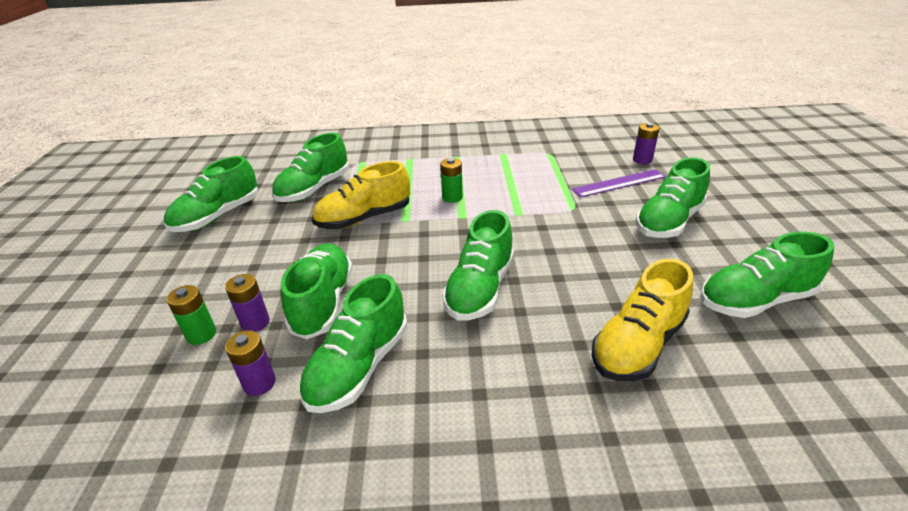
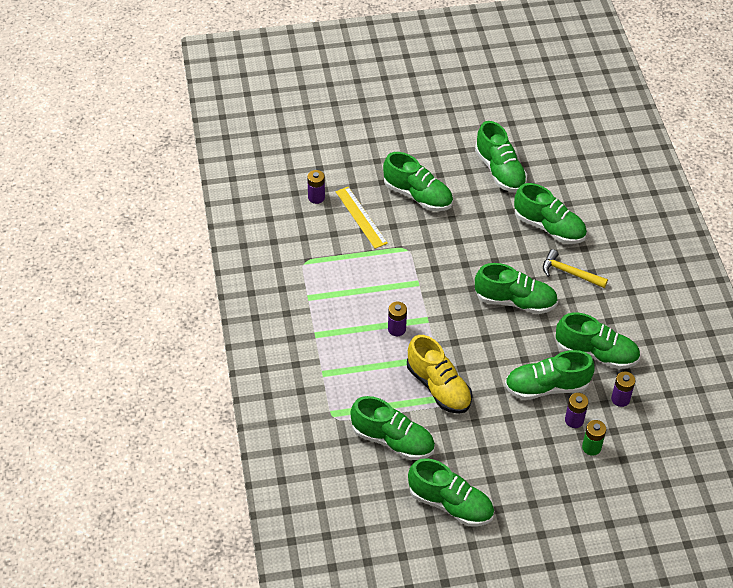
camera: 100 degrees left, 15 degrees up
(452, 197) = (396, 329): green battery -> purple battery
(534, 357) = (569, 272): none -> yellow hammer
(619, 183) = (361, 217): purple ruler -> yellow ruler
(638, 345) = (549, 227): yellow shoe -> green shoe

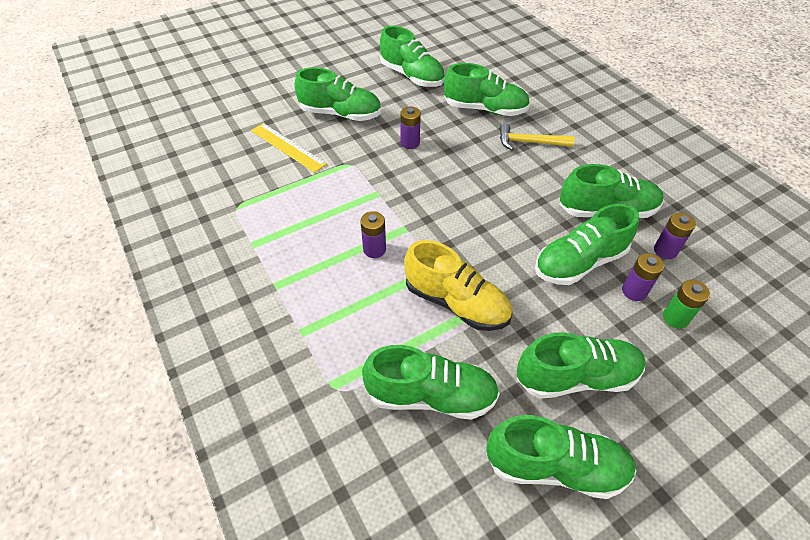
camera: 20 degrees left, 0 degrees up
(316, 197) = (231, 141): purple battery -> purple battery (410, 143)
(515, 301) = (491, 183): green shoe -> green shoe (576, 377)

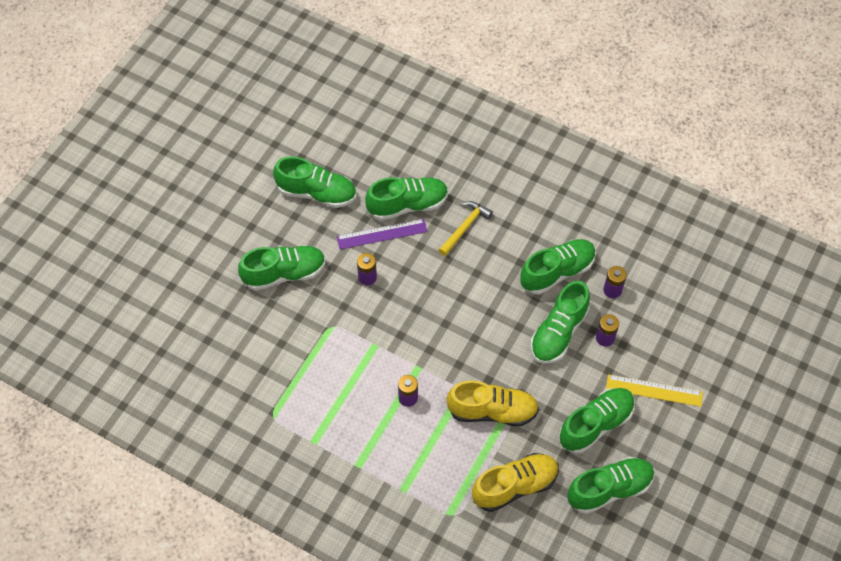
camera: 30 degrees left, 10 degrees up
(287, 147) = (266, 335): yellow ruler -> yellow ruler (654, 390)
(431, 395) = (515, 486): green shoe -> yellow shoe
(446, 119) = (382, 234): none -> purple ruler
(529, 142) = (465, 227): yellow hammer -> yellow hammer turned 150 degrees clockwise
(675, 318) = (639, 346): green battery -> none

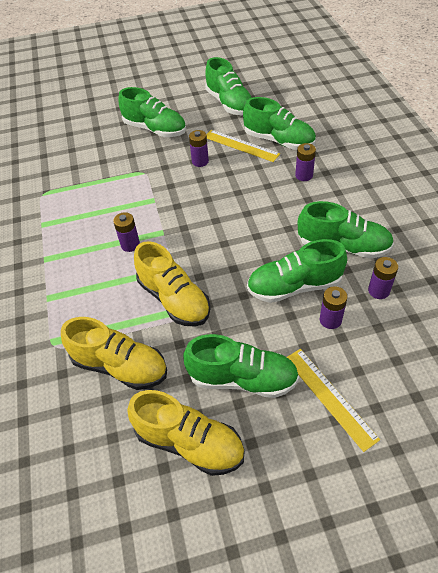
camera: 50 degrees right, 10 degrees down
(382, 234) = (241, 145): purple ruler -> yellow ruler
(465, 227) = (304, 175): yellow hammer -> purple battery
(609, 489) = (189, 443): green shoe -> yellow shoe

